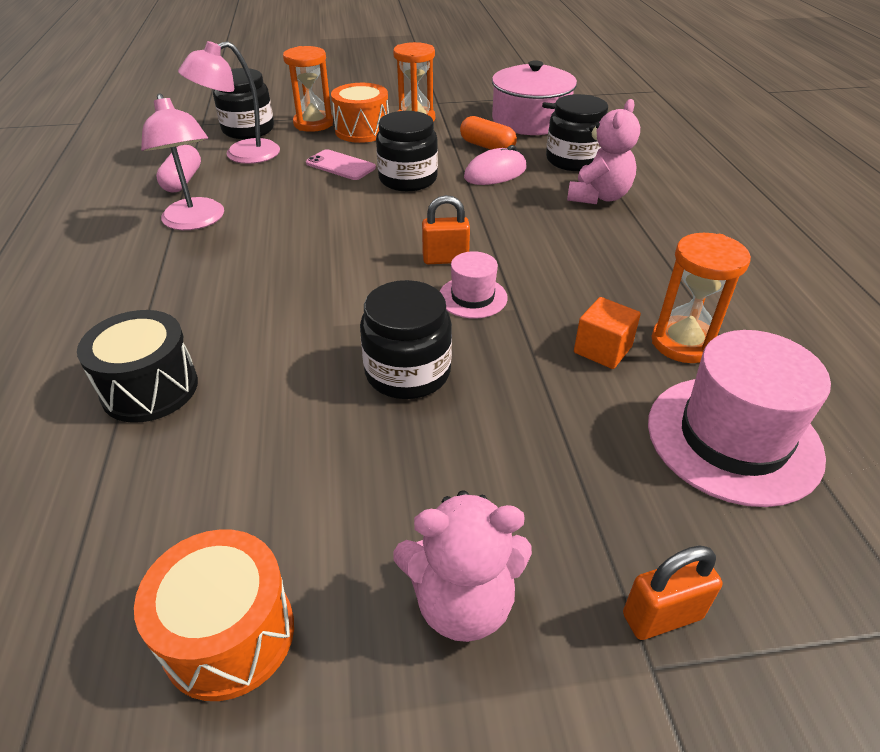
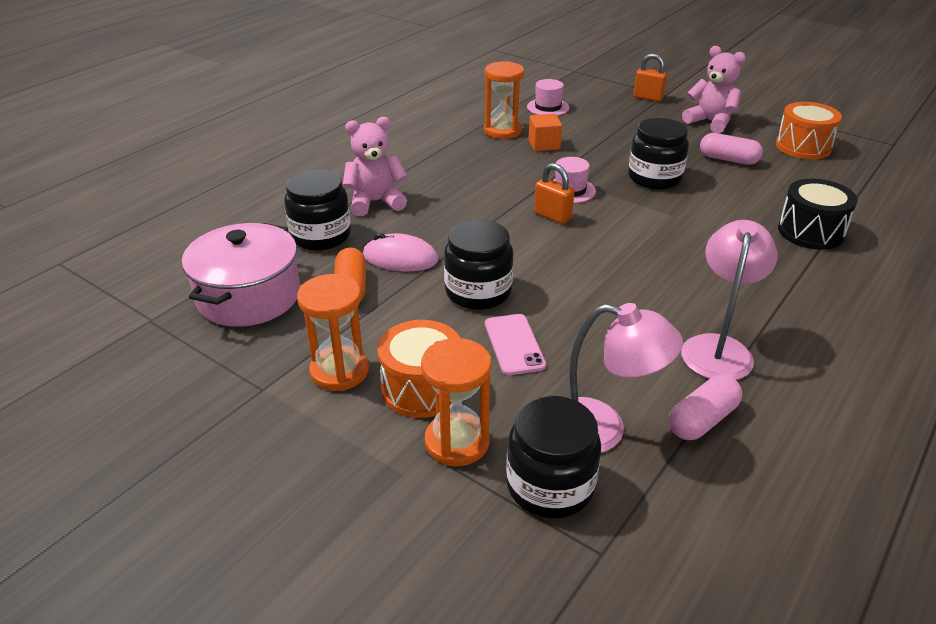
camera: 135 degrees left, 5 degrees down
(342, 483) = (728, 159): none -> pink capsule
(733, 438) = (548, 107): pink hat -> pink hat, size x0.52

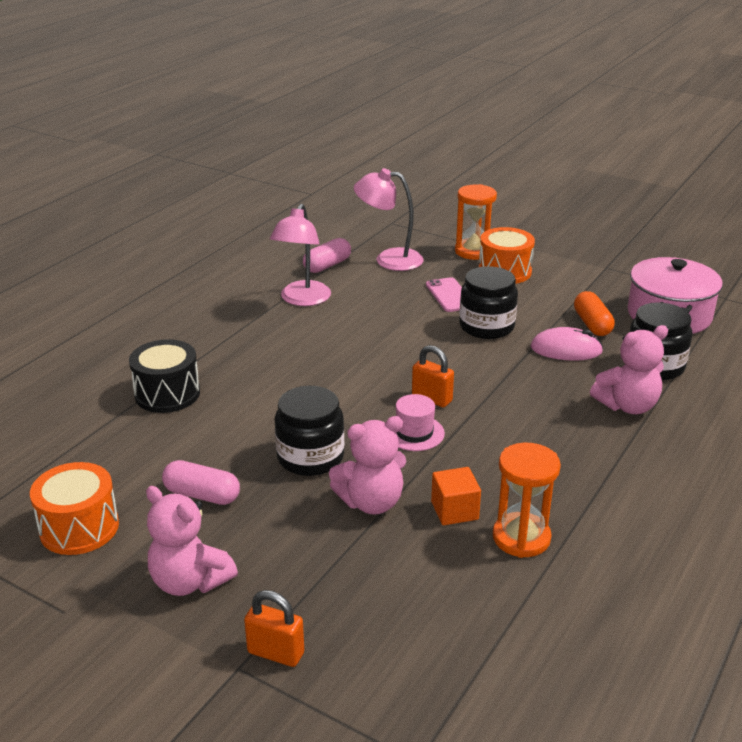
camera: 175 degrees right, 5 degrees down
(339, 371) = (563, 277): orange hourglass -> none
(548, 107) = (459, 607): pink hat -> none
(550, 486) = (418, 239): black jar -> none
(602, 151) = (371, 502): none -> pink teddy bear

